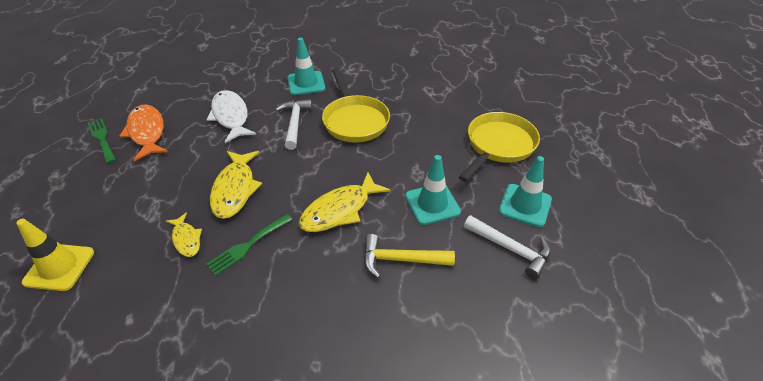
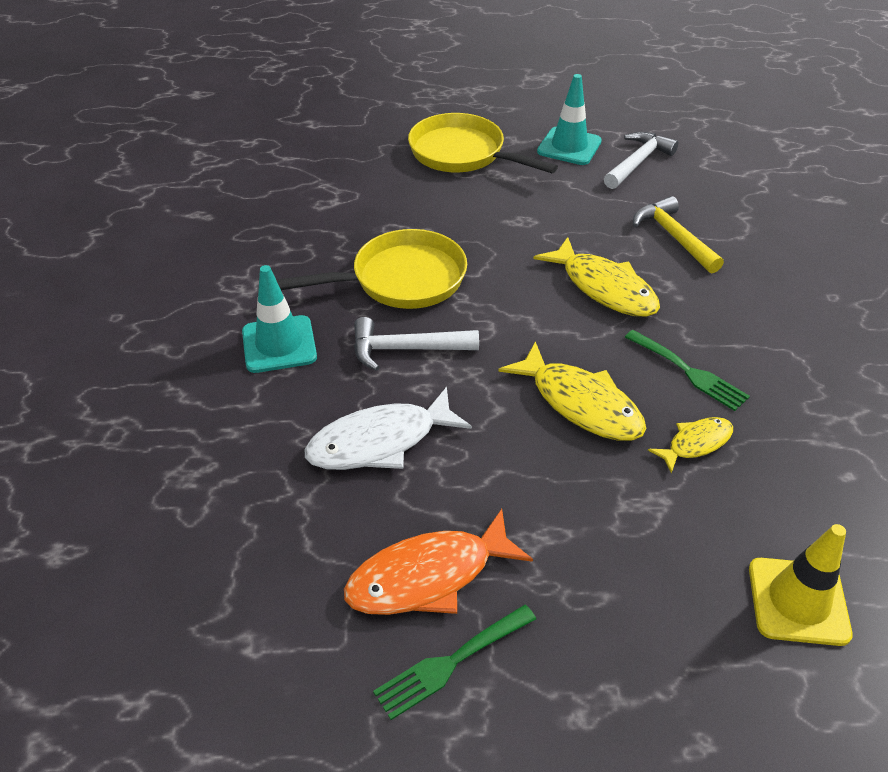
camera: 90 degrees left, 0 degrees up
(235, 189) = (580, 403): yellow fish -> yellow fish turned 45 degrees clockwise
(401, 259) = (674, 237): yellow hammer -> yellow hammer turned 150 degrees clockwise
(432, 204) = (579, 211): turquoise traffic cone -> none

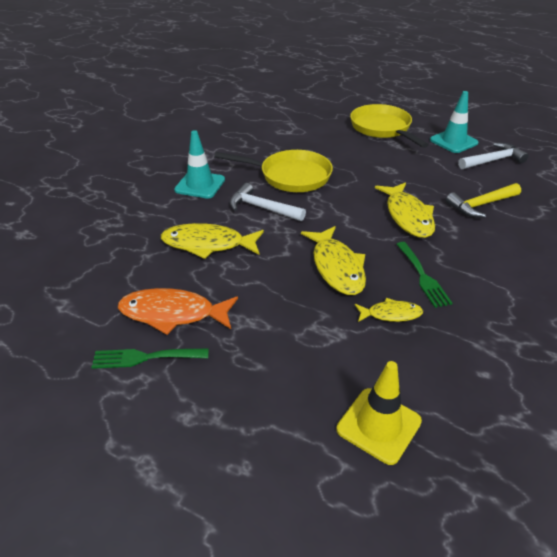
camera: 30 degrees right, 5 degrees down
(380, 442) = (208, 244): white fish -> yellow fish
(674, 237) = (481, 205): yellow hammer -> yellow hammer turned 120 degrees counterclockwise

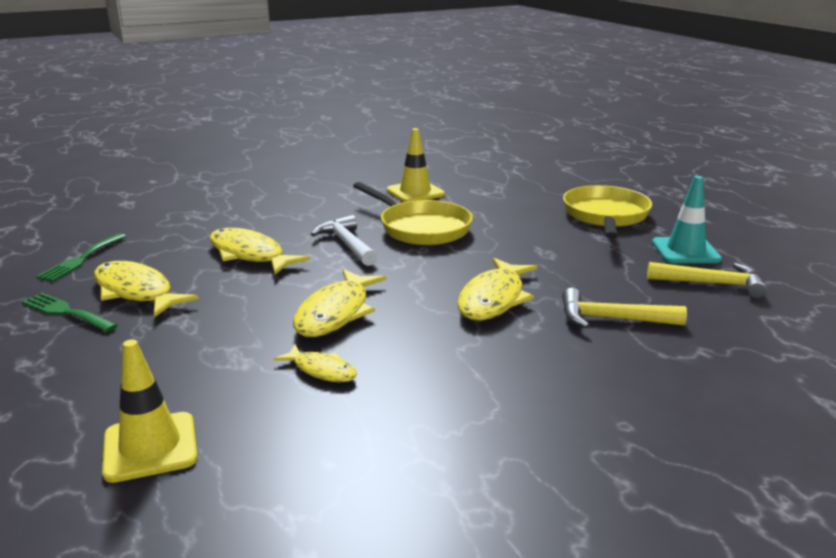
camera: 35 degrees right, 15 degrees down
(173, 314) = (136, 292): orange fish -> yellow fish
(200, 185) = (320, 210): turquoise traffic cone -> none
(243, 146) = (415, 192): none -> yellow traffic cone
(423, 276) = (414, 354): green fork -> green fork (81, 259)
(493, 160) = (712, 284): white hammer -> yellow hammer

